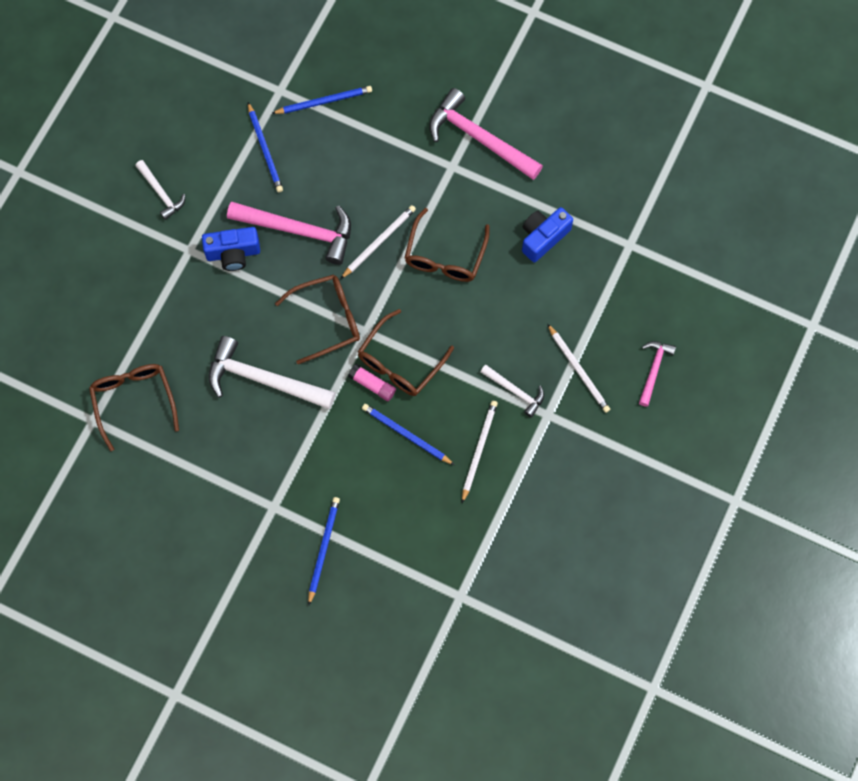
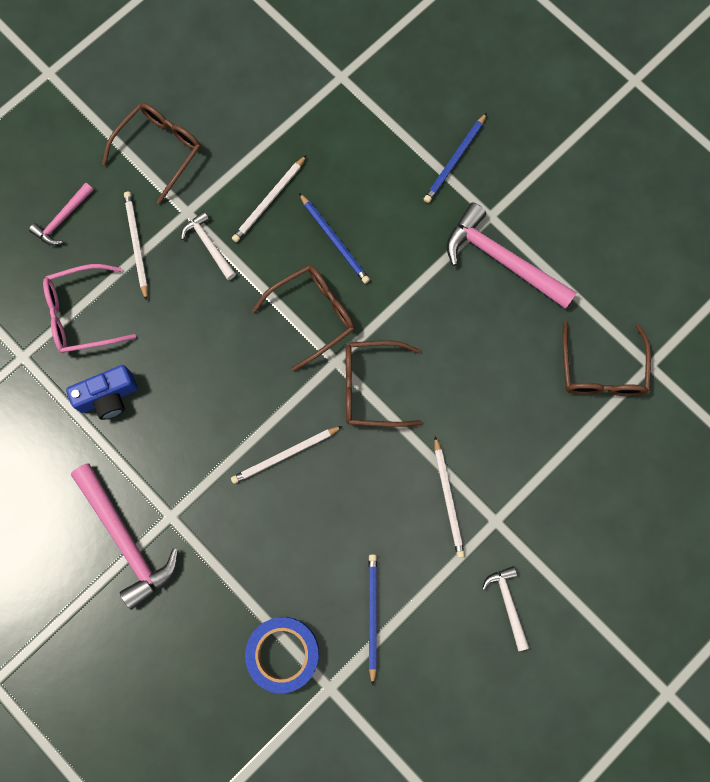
camera: 160 degrees left, 5 degrees up
(233, 253) = (448, 499): blue camera -> white pencil
(263, 379) = (460, 346): white hammer -> none
(299, 231) = (367, 500): pink hammer -> pink hammer (502, 260)
(324, 101) = (283, 653): blue pencil -> blue tape
(372, 385) = (349, 301): pink glue stick -> none
(445, 255) = (220, 414): brown glasses -> brown glasses (159, 150)
(597, 295) = (82, 314): none -> pink glasses

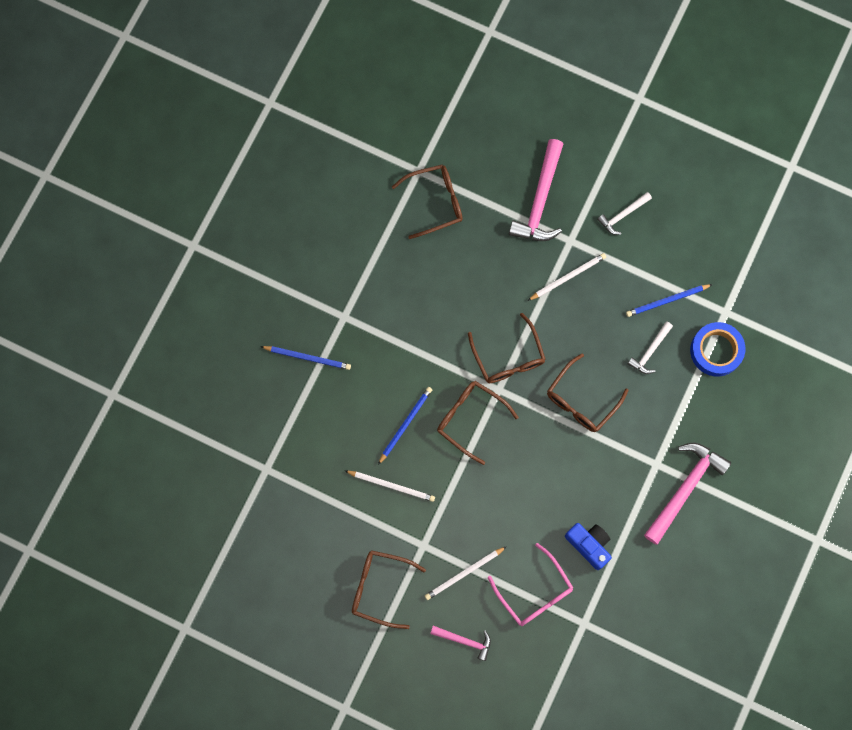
camera: 110 degrees left, 0 degrees up
(209, 245) = (444, 517): white hammer -> white hammer (650, 351)
(285, 455) = (581, 400): white pencil -> brown glasses
(502, 260) = (376, 297): pink hammer -> pink hammer (540, 200)

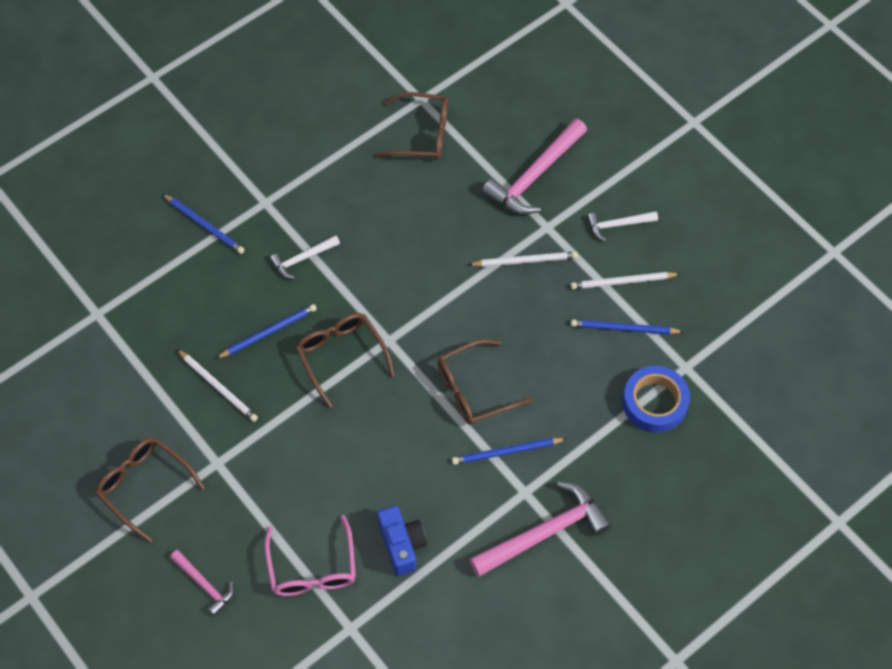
camera: 25 degrees right, 15 degrees down
(464, 573) = (244, 512): white pencil -> white pencil (622, 282)
(508, 357) = (417, 312): brown glasses -> none
(628, 439) = (506, 452): none -> blue pencil
(650, 351) = (578, 372): white hammer -> white hammer (302, 259)

